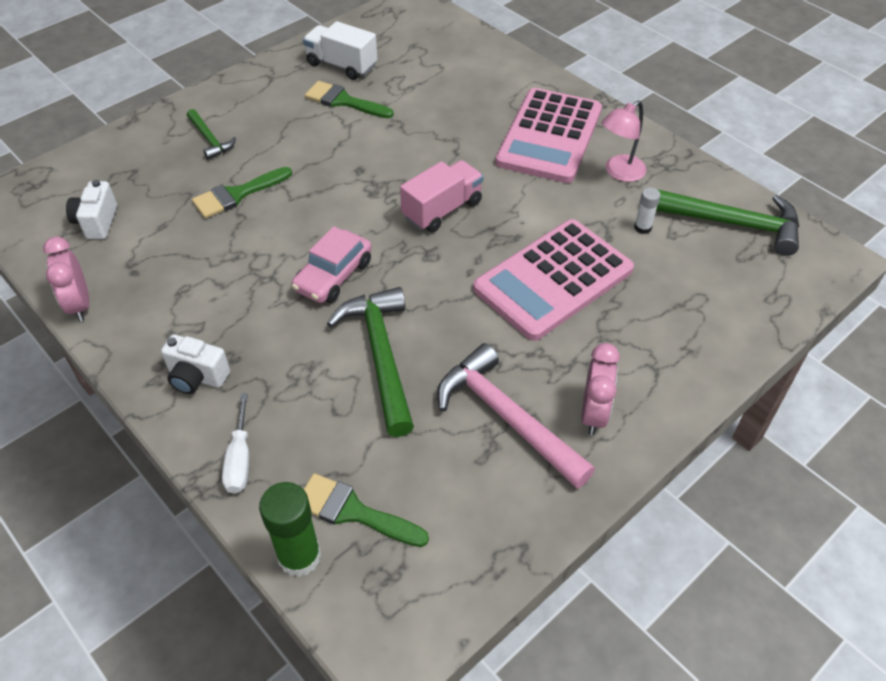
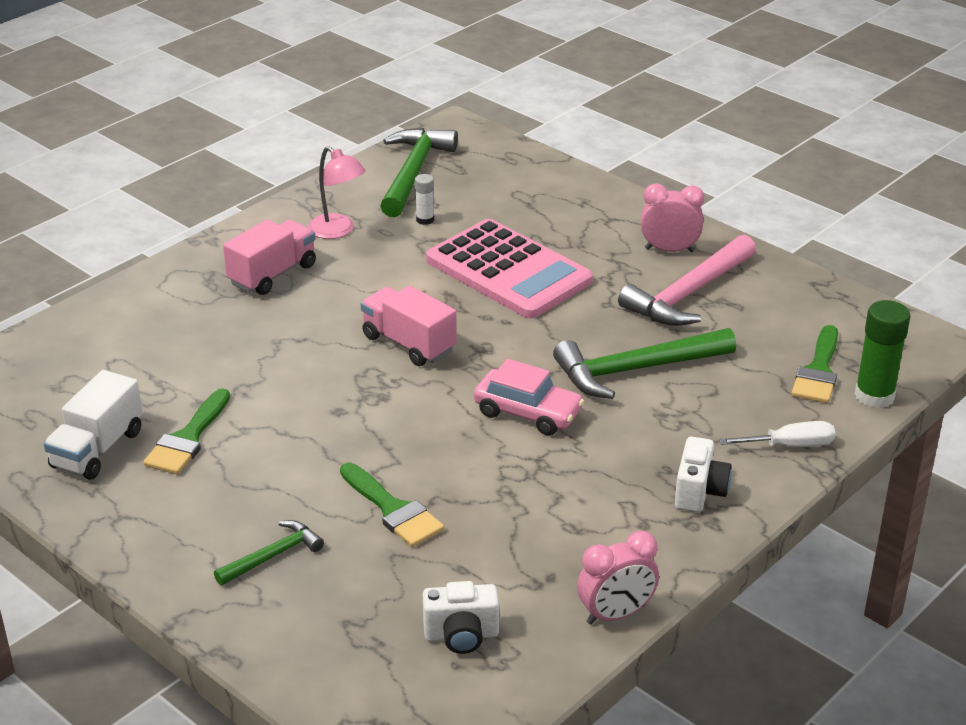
camera: 95 degrees left, 15 degrees down
(549, 136) = (272, 274): pink calculator -> pink truck

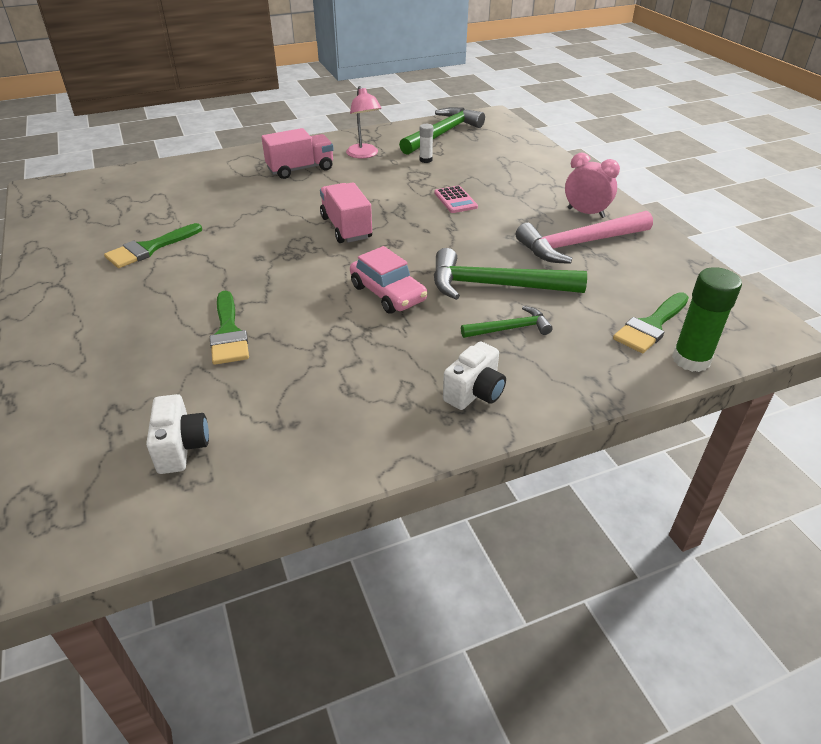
camera: 25 degrees right, 5 degrees up
(97, 449) = (92, 240): white truck -> none
(273, 556) = (117, 340): green hammer -> green hammer (510, 328)
(461, 635) = (181, 448): white camera -> white camera turned 120 degrees counterclockwise
(508, 271) = (455, 200): pink calculator -> pink calculator, size x0.41
(616, 614) = (318, 475): pink clock -> none
(790, 445) = (584, 378): white screwdriver -> none

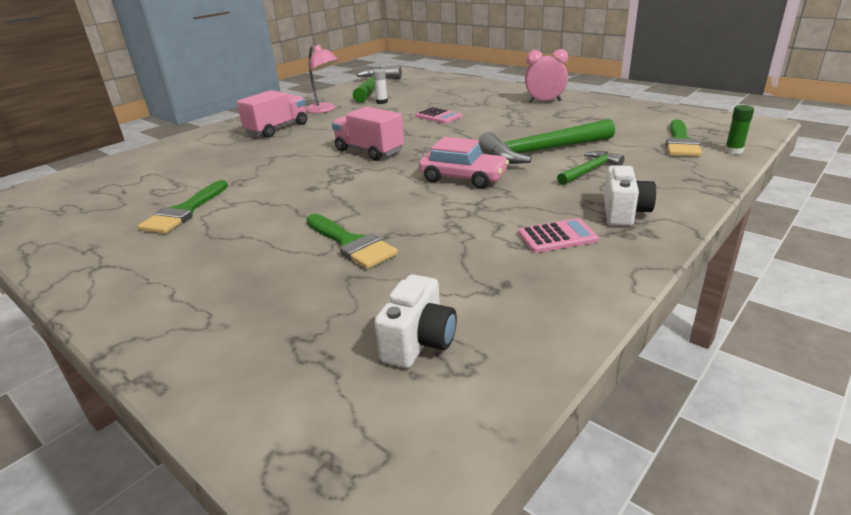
camera: 25 degrees left, 10 degrees down
(181, 448) = (419, 342): white camera -> white camera turned 60 degrees clockwise
(386, 394) = (557, 237): none -> pink calculator
(579, 244) = (565, 117): pink hammer -> none
(691, 359) = (733, 151): green glue stick -> green glue stick, size x0.54

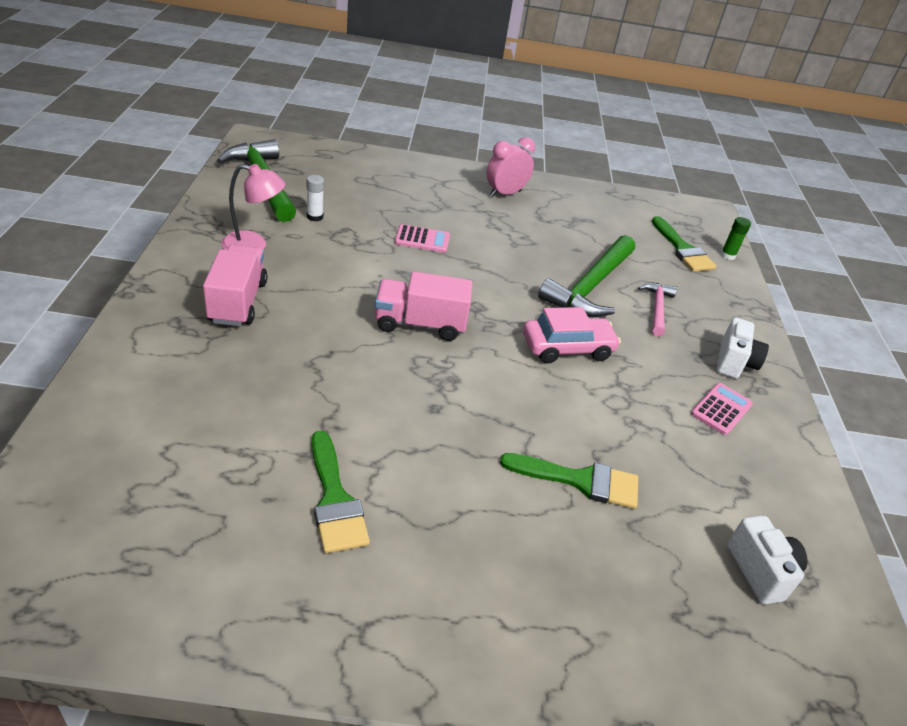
camera: 45 degrees left, 10 degrees up
(590, 170) = (657, 308): green hammer -> pink hammer
(624, 213) = (734, 363): white camera -> white camera turned 45 degrees clockwise

